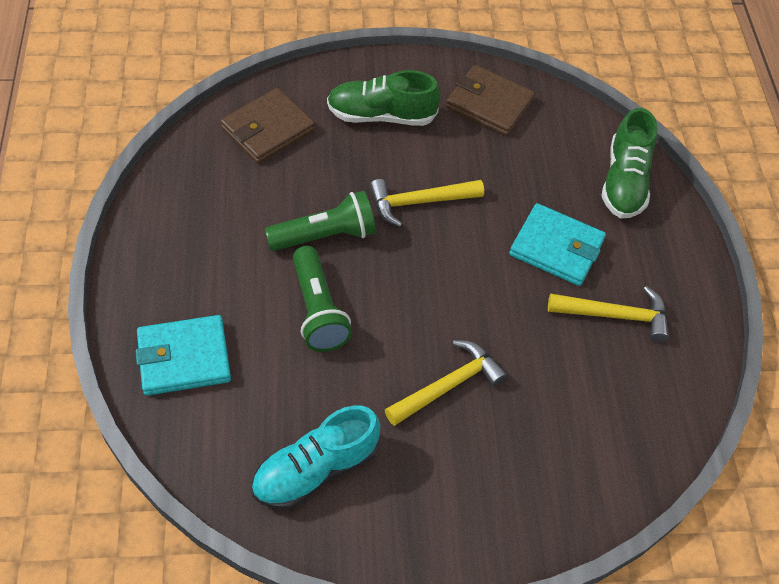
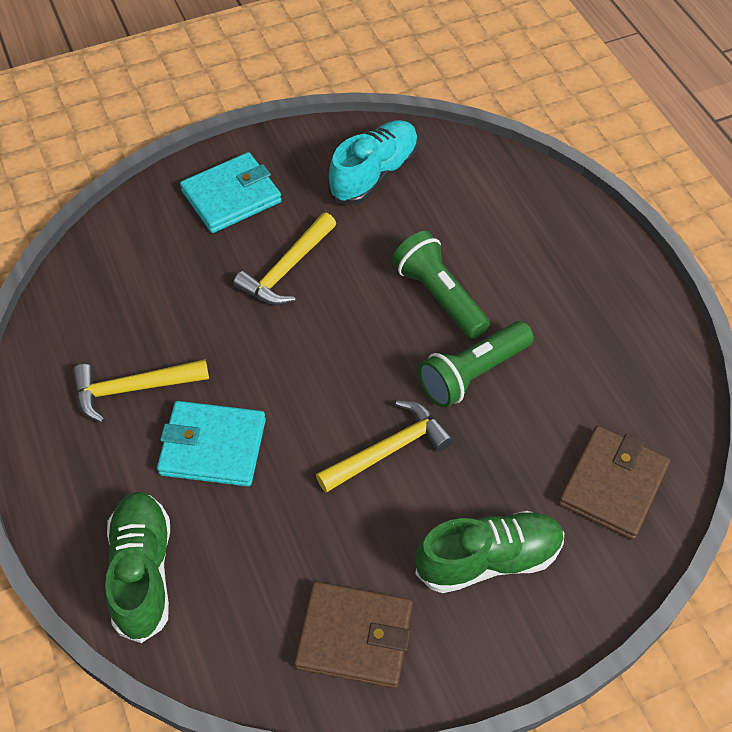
camera: 165 degrees right, 0 degrees up
(184, 358) = (533, 219): turquoise wallet -> turquoise wallet (231, 196)

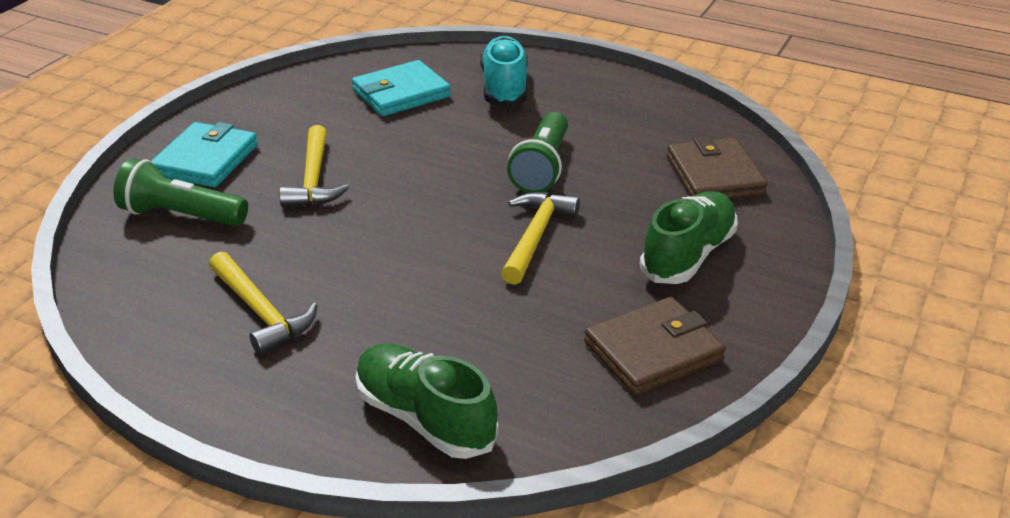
camera: 40 degrees left, 20 degrees down
(132, 389) = (261, 312): yellow hammer -> yellow hammer turned 75 degrees counterclockwise
(213, 447) = (386, 309): turquoise wallet -> turquoise wallet (401, 93)
(374, 174) = (320, 100): turquoise shoe -> turquoise shoe (504, 88)
(439, 296) = (461, 140): green flashlight -> green flashlight (181, 216)

